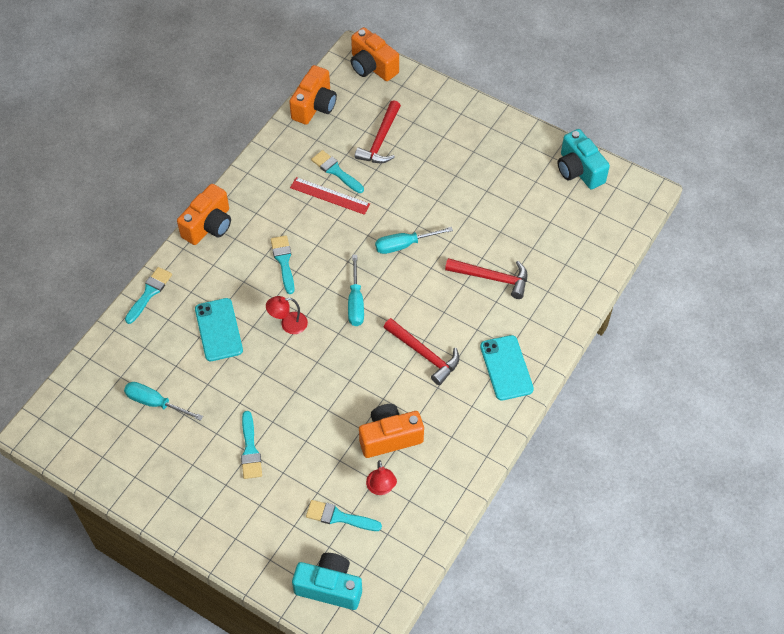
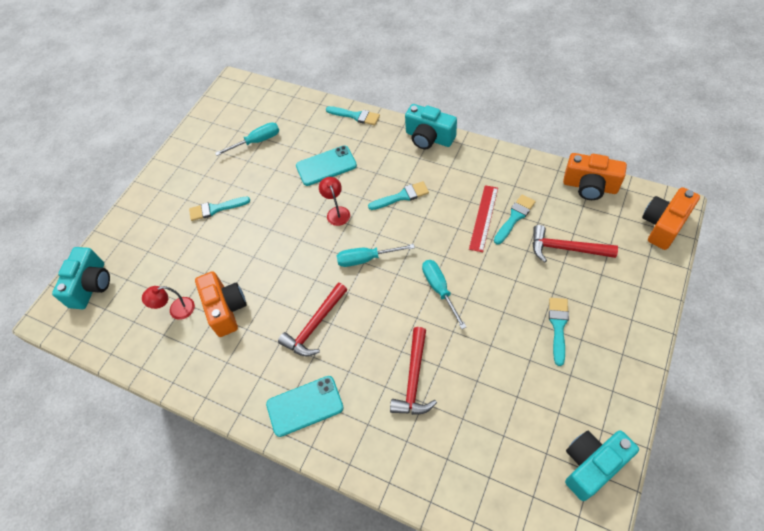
camera: 90 degrees right, 0 degrees up
(155, 403) = (257, 141): turquoise screwdriver -> turquoise screwdriver turned 45 degrees clockwise
(209, 225) = (429, 138): orange camera -> turquoise camera
(339, 517) = (152, 282): turquoise brush -> turquoise brush (558, 326)

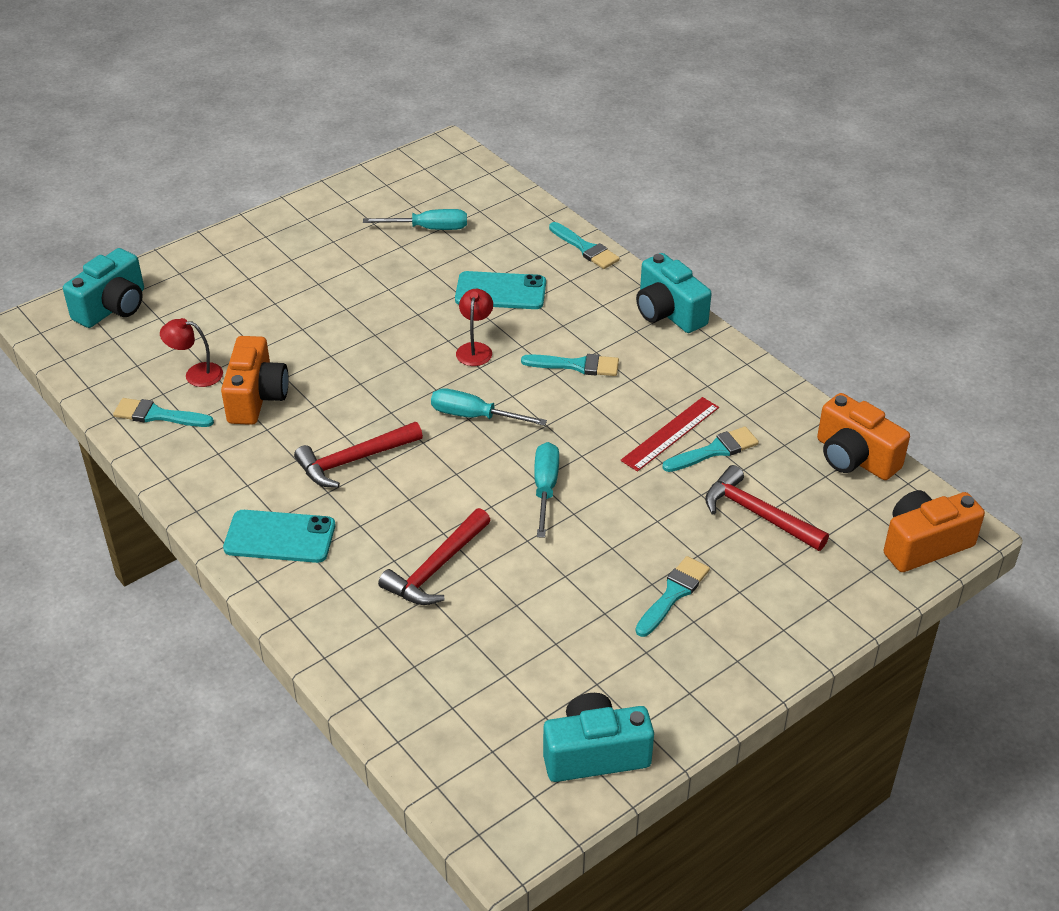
camera: 20 degrees right, 15 degrees down
(216, 209) = (321, 284): turquoise brush -> turquoise brush (158, 415)

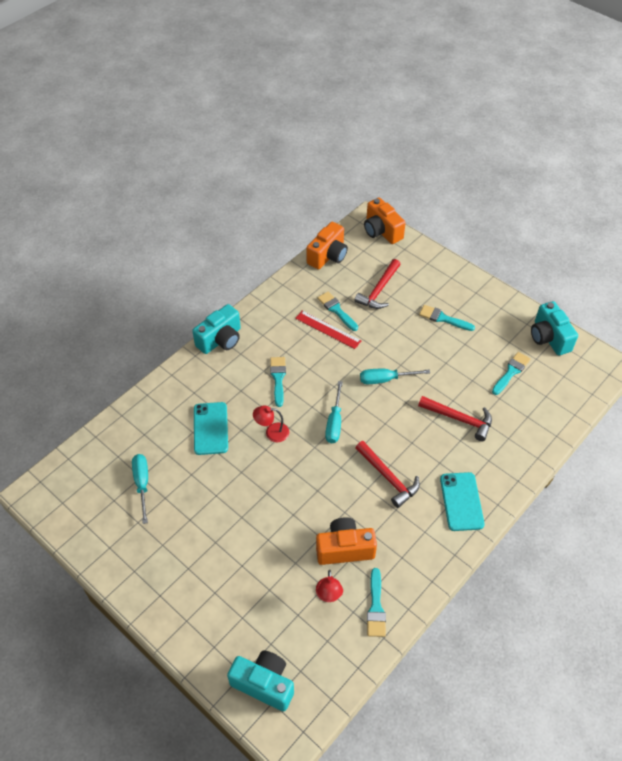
camera: 100 degrees left, 10 degrees up
(585, 248) = (158, 388): turquoise brush -> turquoise brush (511, 372)

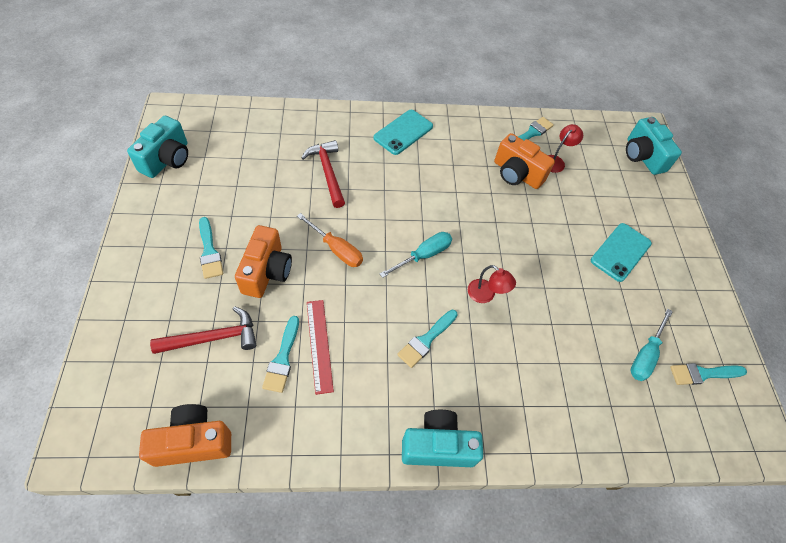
camera: 140 degrees left, 5 degrees up
(211, 428) = (538, 350): turquoise phone -> turquoise phone (620, 252)
(381, 231) = (92, 412): orange camera -> orange camera (267, 271)
(385, 379) = (336, 249): turquoise screwdriver -> orange screwdriver
(388, 477) = (433, 185): red hammer -> none
(511, 372) = (238, 165): turquoise brush -> turquoise brush (703, 374)

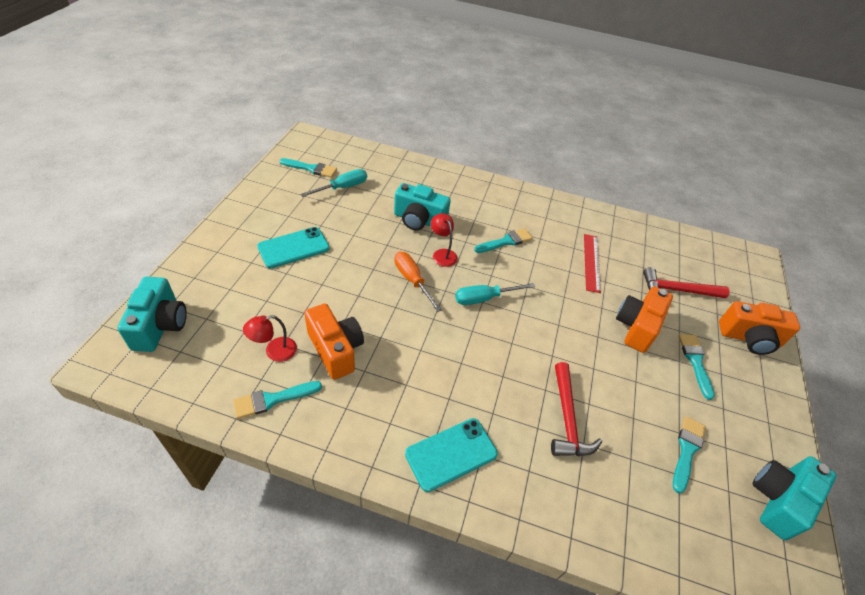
camera: 160 degrees left, 10 degrees down
(193, 442) = (679, 238): orange camera -> orange camera (749, 338)
(282, 358) = (620, 262): turquoise brush -> turquoise brush (687, 450)
(336, 249) = (568, 327): orange screwdriver -> orange screwdriver (412, 280)
(438, 446) = (518, 192): turquoise camera -> turquoise camera (419, 220)

